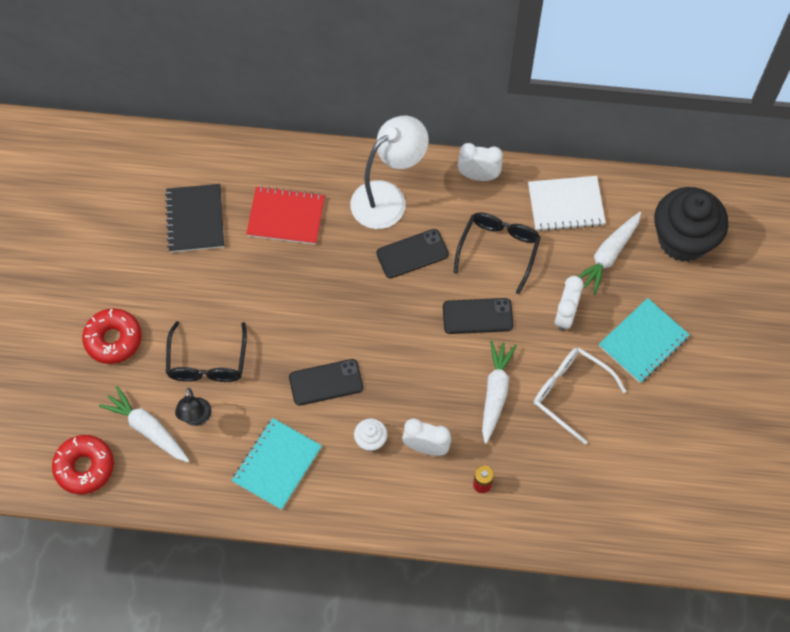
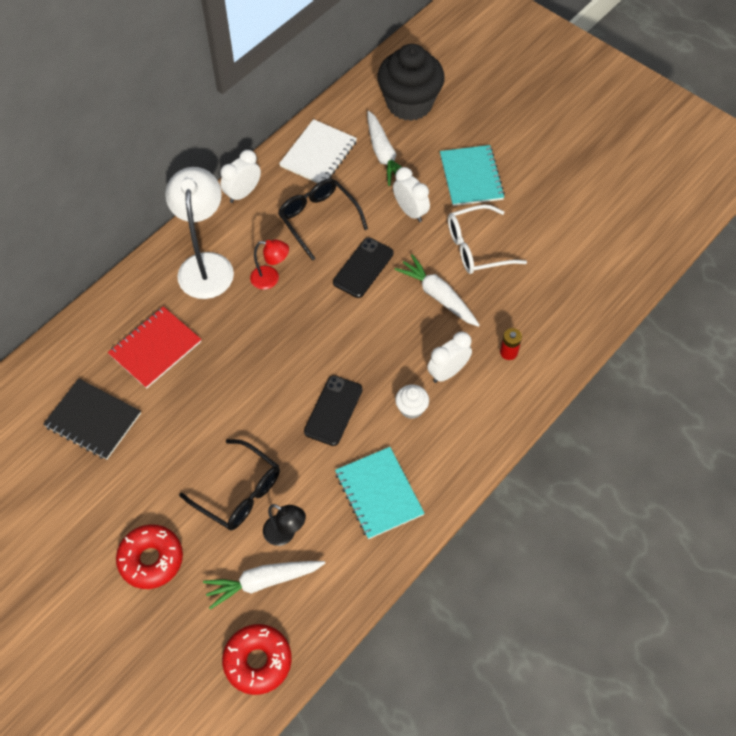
camera: 55 degrees left, 5 degrees down
(412, 254) = (271, 278): black phone -> red lamp

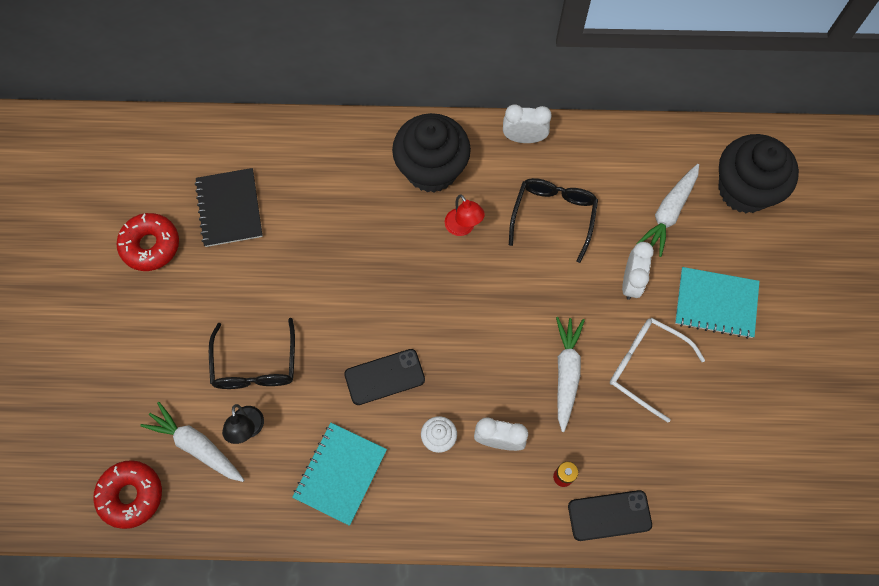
camera: 50 degrees right, 10 degrees up
(151, 559) = (152, 348): red donut -> red donut (150, 245)
(155, 348) = (326, 198): red notebook -> none
(206, 265) = (431, 169): white lamp -> black cupcake
(318, 154) = (618, 162): white notebook -> none
(363, 268) = (539, 290): black phone -> black phone (609, 515)
(471, 177) = (716, 303): turquoise notebook -> turquoise notebook turned 60 degrees clockwise

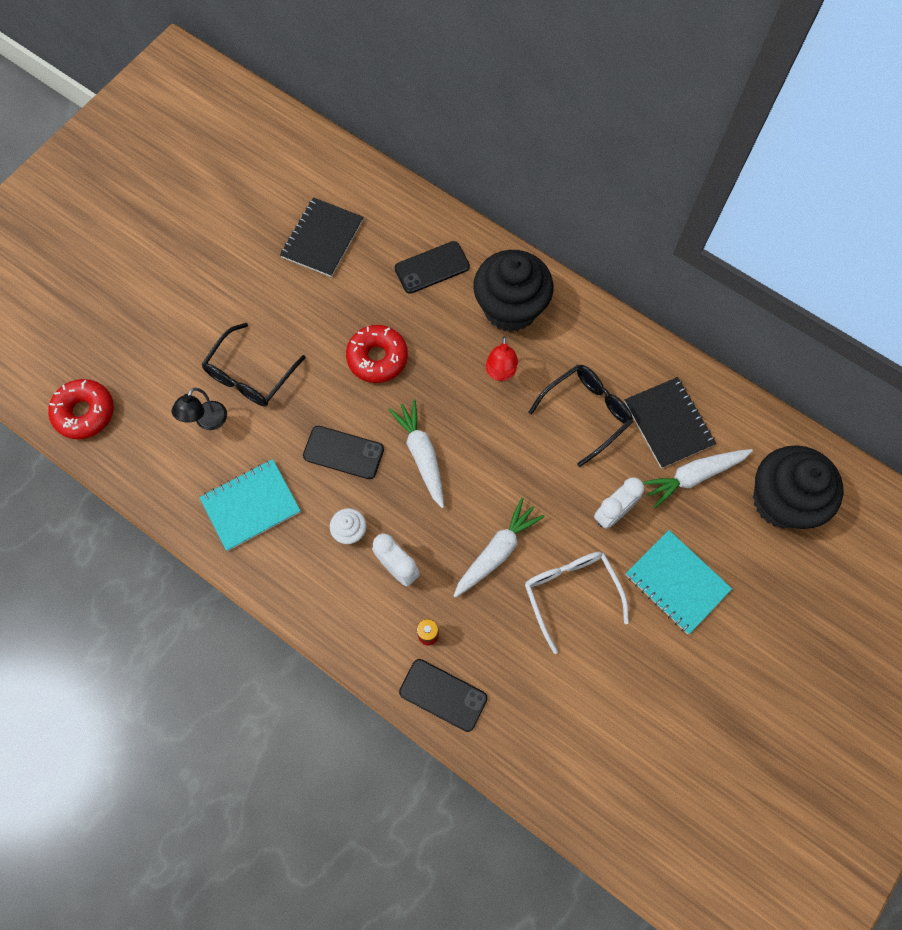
camera: 35 degrees right, 0 degrees up
(150, 245) = (241, 230): red donut -> red donut (377, 358)
(196, 445) = (160, 408): white carrot -> white carrot (421, 455)
(342, 175) = (432, 267): none -> black phone
(524, 138) = (610, 331): white clock -> none
(621, 183) = (668, 423): none -> black notebook

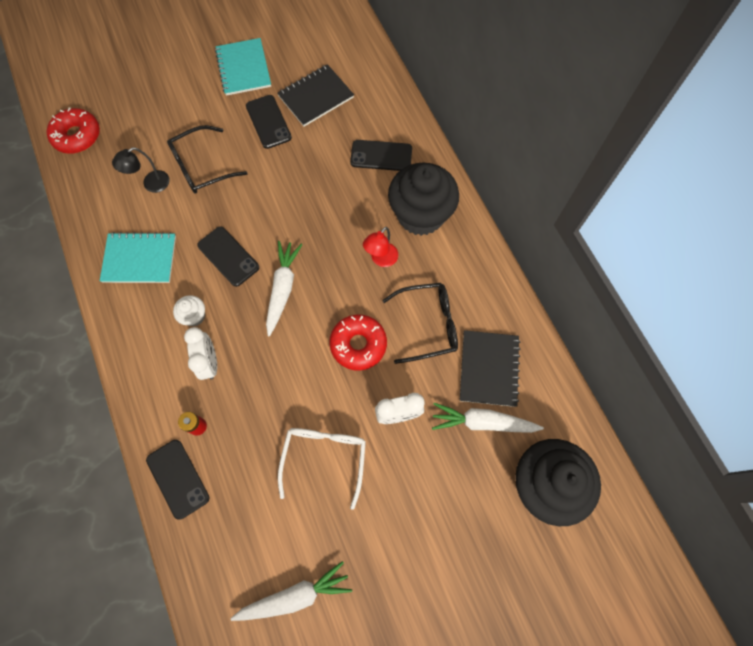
camera: 30 degrees right, 0 degrees up
(289, 291) = (268, 122): none -> black phone
(377, 358) = (298, 201): red donut -> red donut (358, 344)
(497, 551) = (290, 392): white carrot -> white carrot (295, 595)
(677, 582) = (414, 500): turquoise notebook -> turquoise notebook (243, 68)

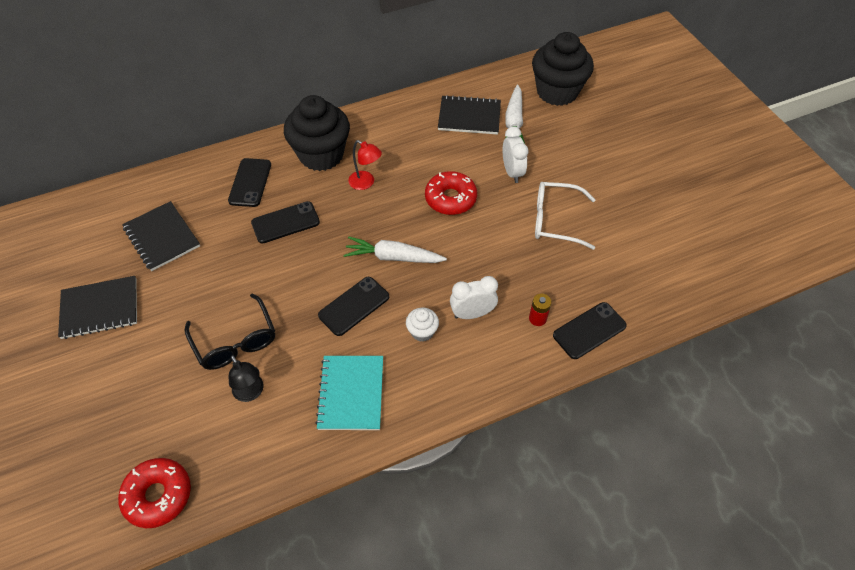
camera: 90 degrees left, 15 degrees down
(243, 68) = (100, 308): turquoise notebook -> black notebook
(268, 122) = (186, 279): black phone -> black phone (285, 223)
(295, 595) = (669, 237): white carrot -> none
(428, 325) = (431, 152): black glasses -> none

